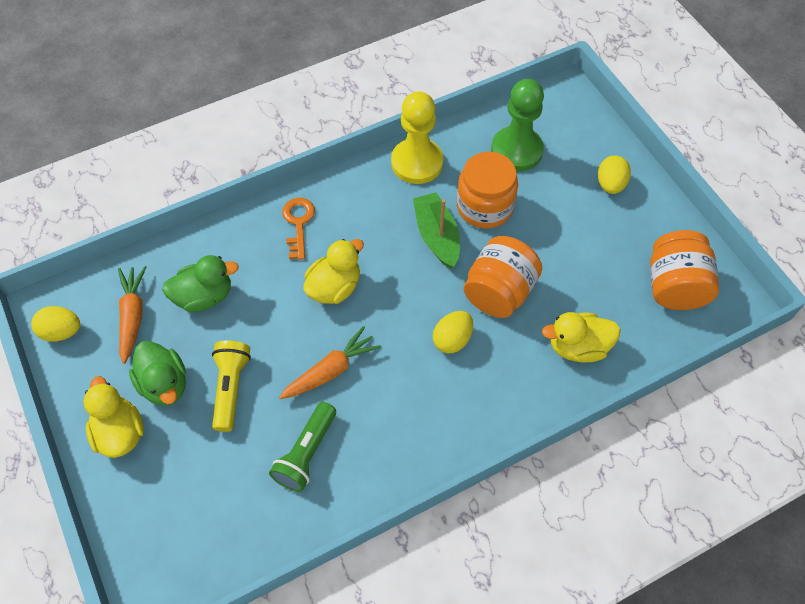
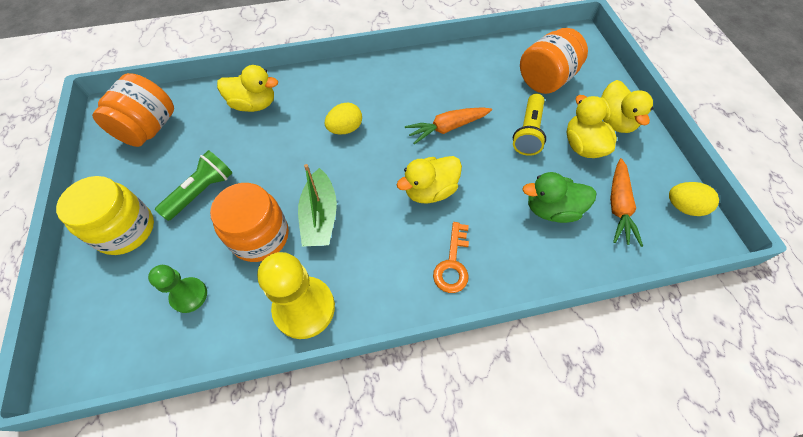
camera: 165 degrees left, 0 degrees up
(164, 384) = (582, 146): green duck -> yellow duck
(306, 453) = (475, 83): green flashlight -> green flashlight (201, 192)
(499, 292) = (290, 155): orange jar -> orange jar (545, 79)
(516, 150) = (189, 295): green pawn -> green pawn, size x0.59
(610, 184) = (125, 230): yellow egg -> yellow jar

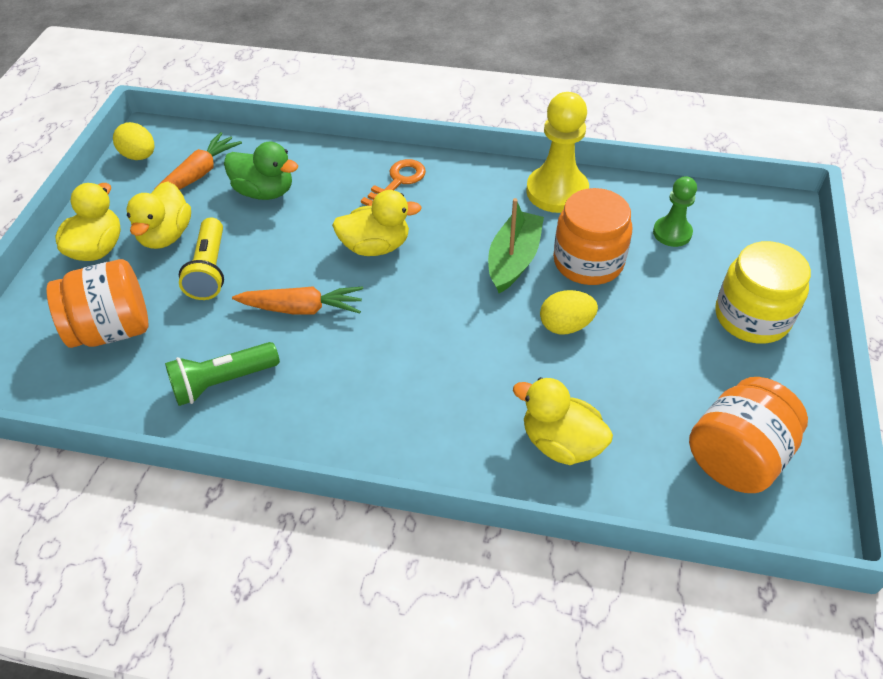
camera: 155 degrees left, 10 degrees down
(201, 192) = (654, 332): green flashlight -> green flashlight (222, 382)
(345, 129) = (437, 353): yellow egg -> yellow egg (565, 325)
(528, 132) = (209, 270): yellow flashlight -> yellow flashlight turned 135 degrees clockwise

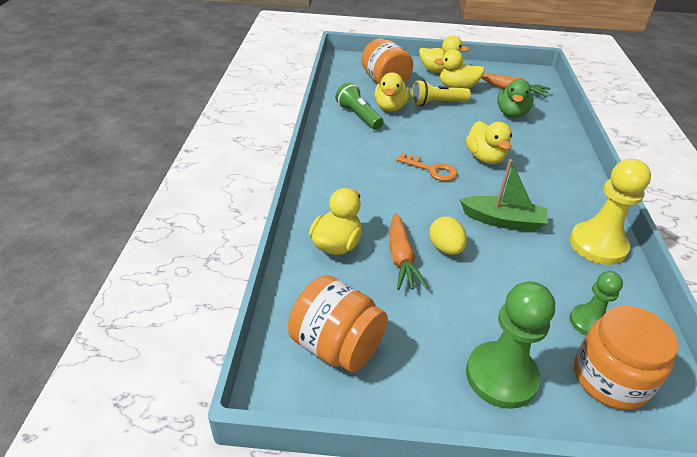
camera: 80 degrees right, 10 degrees down
(139, 156) = (516, 72): yellow egg -> none
(206, 333) = (390, 107): none -> yellow duck
(302, 308) = (419, 135): orange carrot -> orange carrot (401, 258)
(398, 181) = (555, 163): orange key -> orange key (431, 170)
(588, 262) = (521, 262): orange jar -> orange jar (610, 378)
(752, 317) = (501, 376): yellow jar -> green pawn

